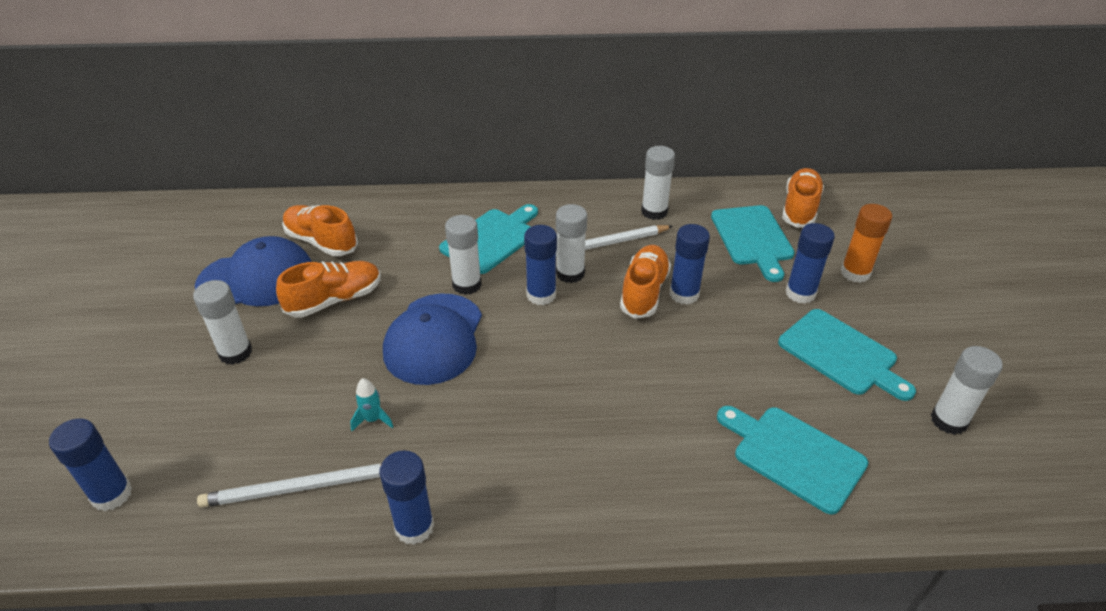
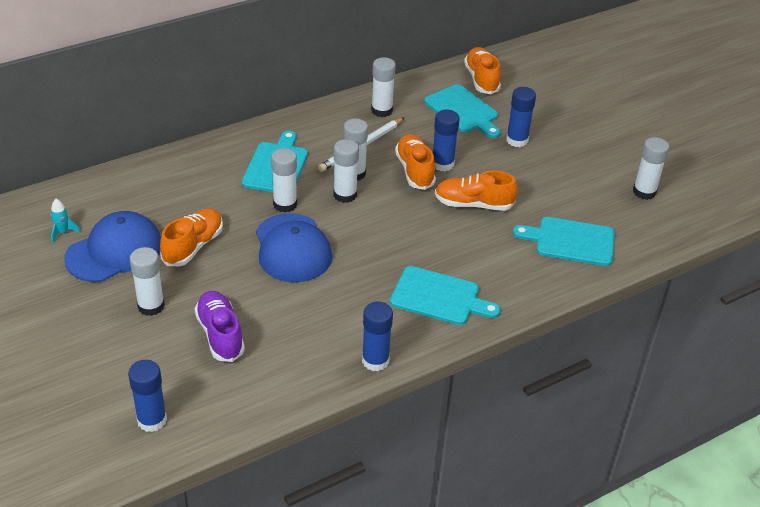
camera: 30 degrees left, 0 degrees up
(272, 415) = (220, 334): none -> purple shoe
(300, 488) = (282, 368): white pencil -> none
(321, 242) = (141, 208): orange shoe -> orange shoe (473, 204)
(373, 419) = (294, 312): turquoise rocket -> turquoise rocket (63, 232)
(541, 295) = (345, 195): blue glue stick -> white glue stick
(841, 354) = (564, 172): turquoise cutting board -> turquoise cutting board (439, 297)
(855, 273) = (543, 116): orange glue stick -> none

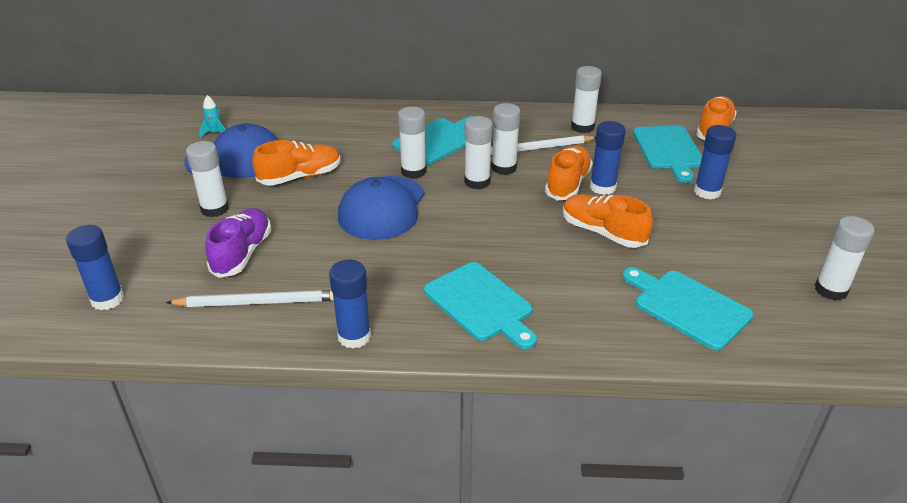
camera: 35 degrees right, 5 degrees down
(277, 368) = (258, 302): none -> white pencil

